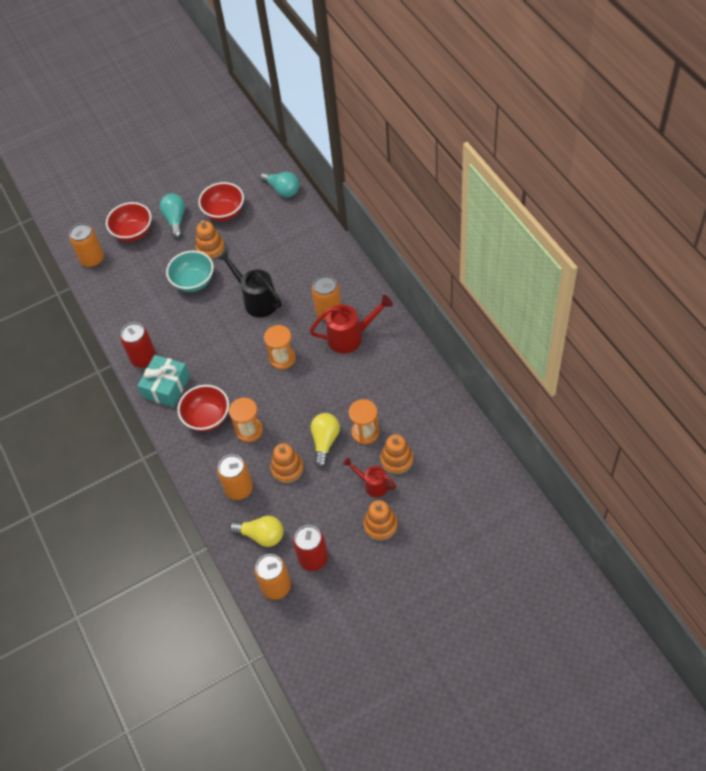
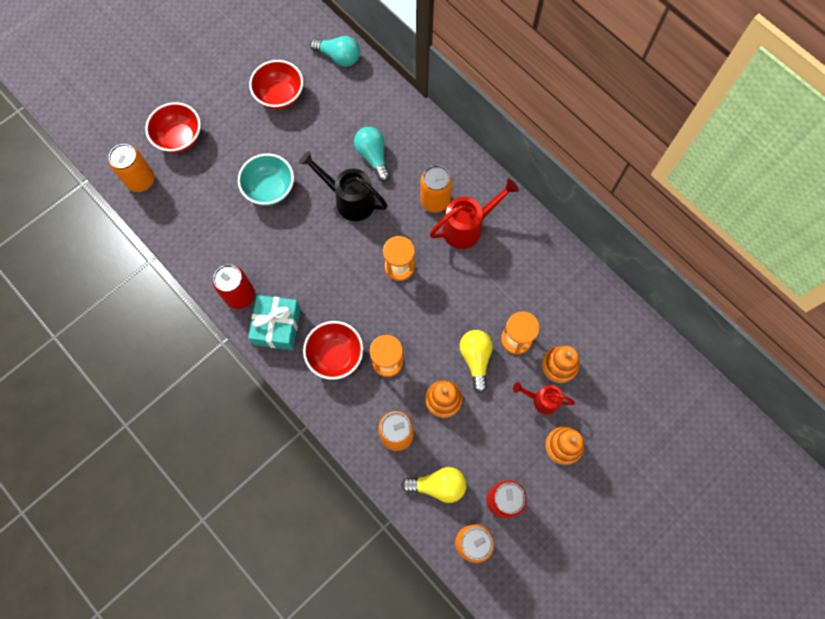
camera: 20 degrees left, 15 degrees up
(175, 220) = (225, 114): turquoise light bulb -> turquoise light bulb (373, 156)
(210, 248) = (277, 143): orange stacking toy -> none

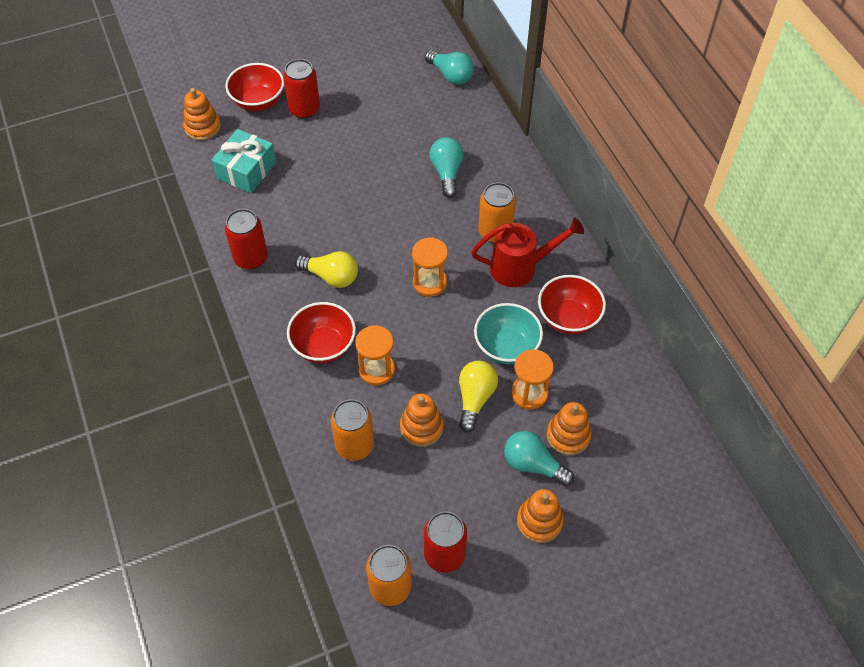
camera: 20 degrees right, 15 degrees down
(141, 180) = (202, 127): orange can -> orange stacking toy
(224, 133) = (304, 109): none -> red can
(270, 189) = (326, 171): turquoise bowl -> turquoise bowl (506, 347)
(277, 326) = (275, 298): turquoise gift -> turquoise gift (246, 170)
(280, 96) = (375, 93): red bowl -> red bowl (568, 318)
(349, 200) = (404, 204): black watering can -> none
(438, 485) = (378, 513): yellow light bulb -> yellow light bulb (331, 277)
(541, 400) = (533, 465): red watering can -> turquoise light bulb

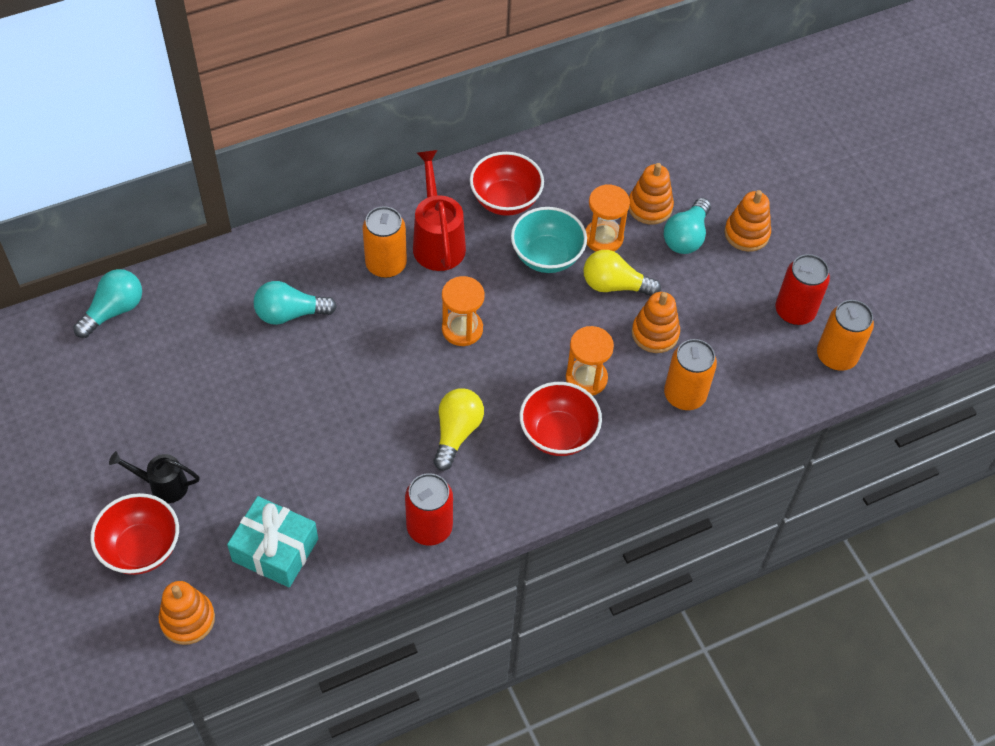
camera: 95 degrees left, 0 degrees up
(304, 109) = (163, 485): red can -> black watering can

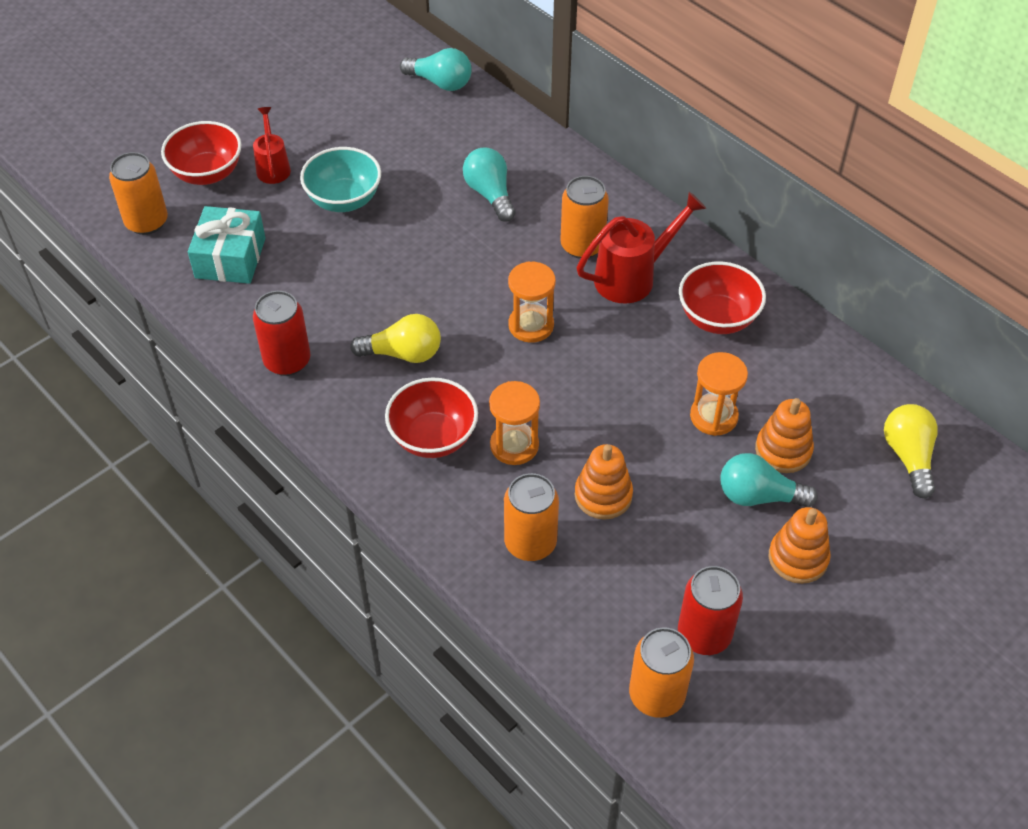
camera: 75 degrees right, 5 degrees down
(163, 485) = (273, 167): black watering can -> red watering can
(187, 619) = (147, 222): orange stacking toy -> orange can
(547, 256) = (660, 372): turquoise bowl -> turquoise bowl (344, 200)
(614, 285) = (652, 442): yellow light bulb -> yellow light bulb (908, 456)

